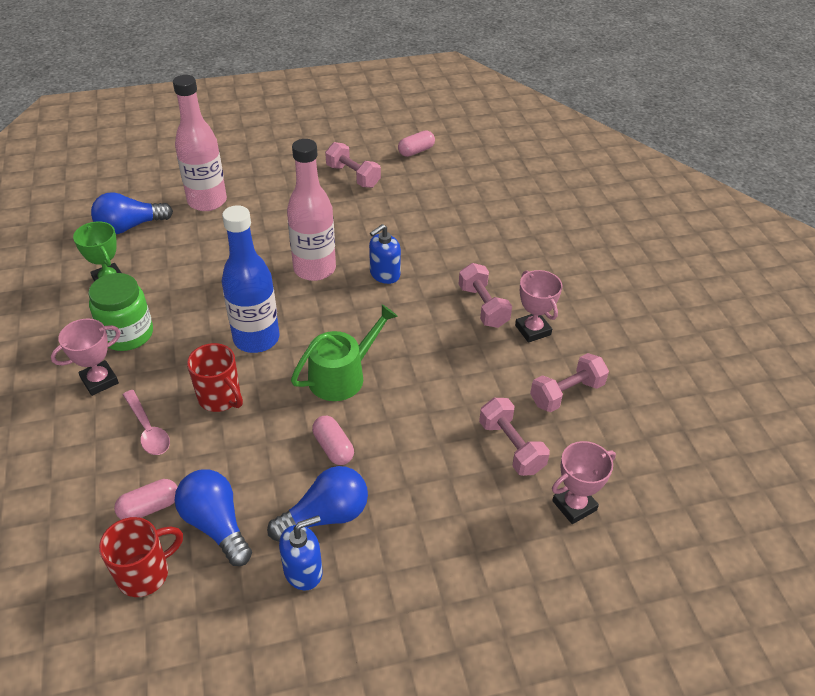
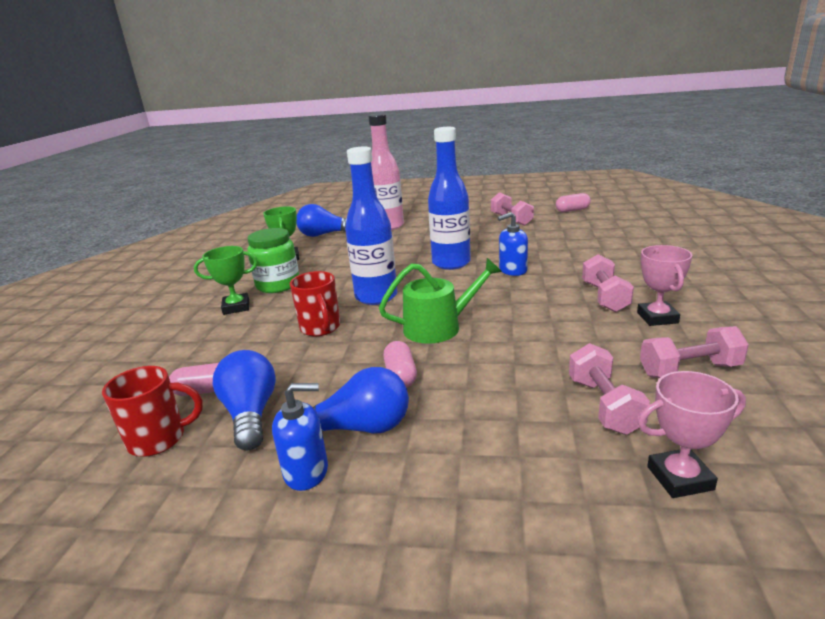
camera: 25 degrees right, 20 degrees down
(99, 381) = (236, 307): pink trophy -> green trophy
(148, 429) = (247, 340): pink spoon -> none
(314, 269) = (451, 263): pink bottle -> blue bottle

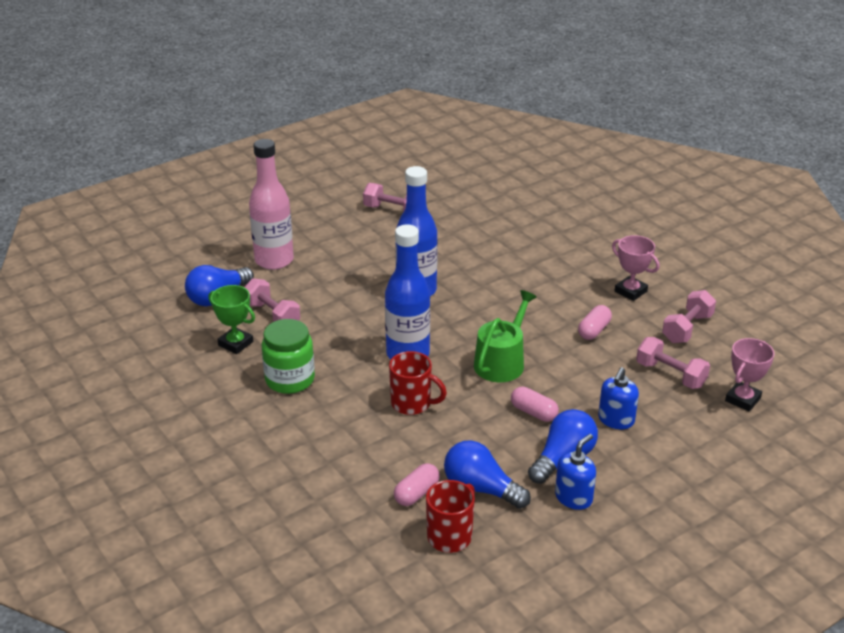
camera: 45 degrees left, 10 degrees up
(236, 307) = (295, 419): green trophy -> none
(512, 270) = (480, 280): blue soap dispenser -> blue soap dispenser (616, 420)
(572, 210) = (434, 179): pink capsule -> pink capsule (594, 330)
(604, 297) = (579, 284): pink dumbbell -> pink dumbbell (272, 315)

